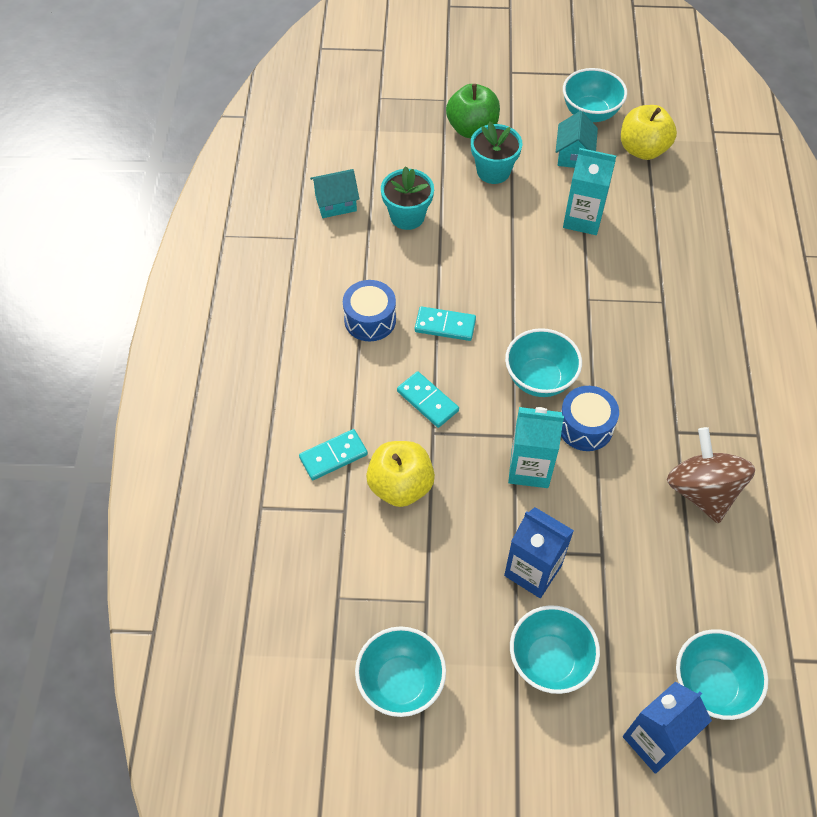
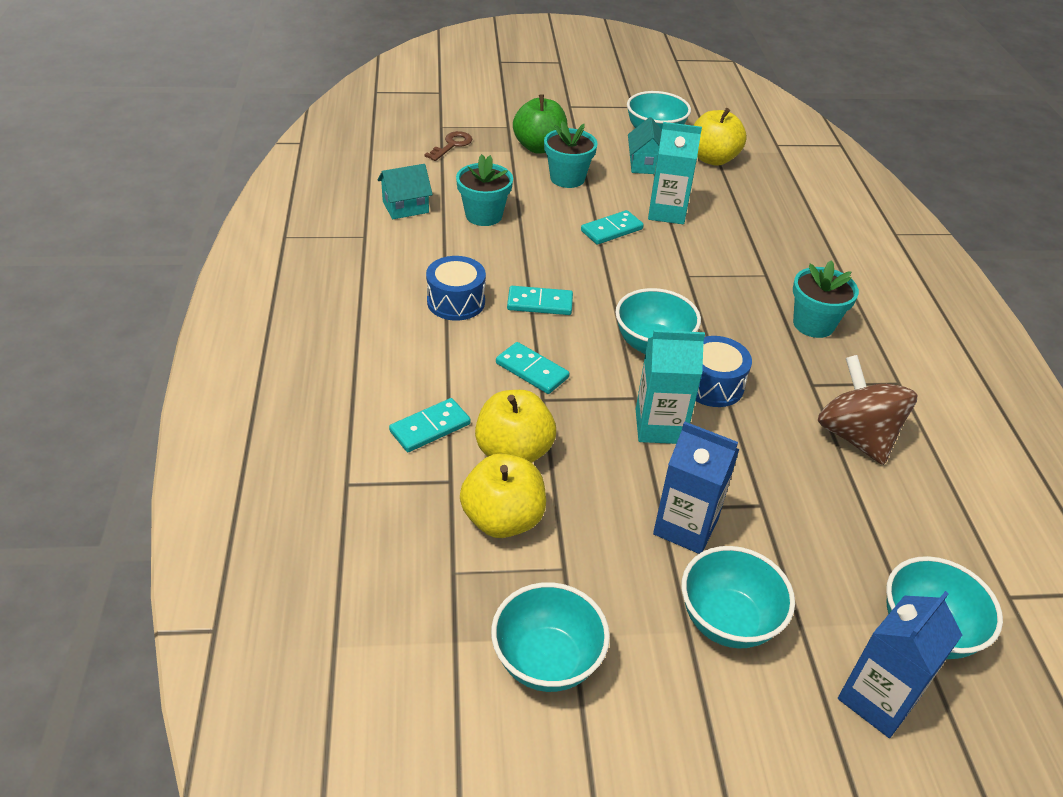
camera: 10 degrees left, 15 degrees down
(383, 551) = (503, 519): none -> yellow apple
(387, 123) = (452, 145): none -> brown key
(525, 239) = (611, 230): none -> turquoise domino
(694, 363) = (813, 324): none -> turquoise flower pot

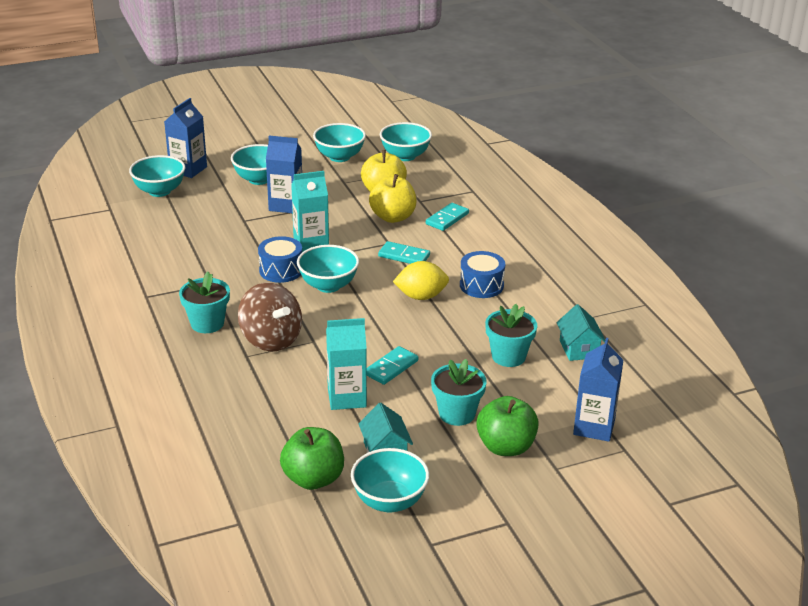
camera: 165 degrees right, 10 degrees down
(405, 207) = (579, 349): turquoise house -> turquoise house turned 60 degrees counterclockwise
(410, 627) = (405, 156): none -> turquoise bowl
(452, 145) = (594, 427): brown key -> blue carton
(540, 303) = (421, 296): turquoise domino -> yellow lemon
(713, 159) = (313, 479): yellow apple -> green apple
(855, 436) = (183, 260): brown spinning top -> brown spinning top (271, 339)

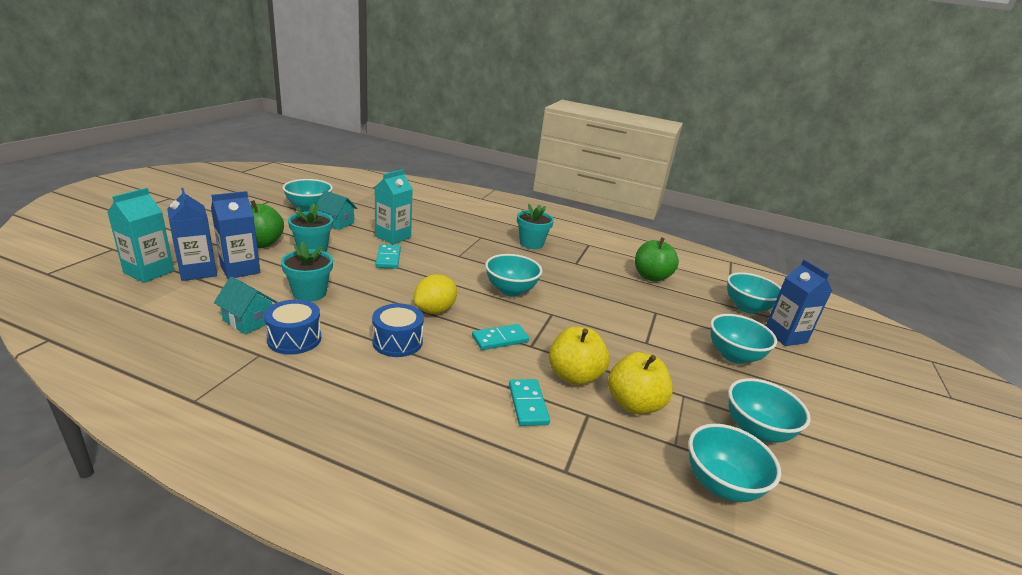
camera: 130 degrees right, 5 degrees down
(271, 339) = (483, 248): brown spinning top -> none
(281, 270) = (558, 287): blue drum -> blue drum (294, 339)
(286, 205) = (663, 340): blue carton -> blue carton (240, 269)
(311, 243) = (581, 316): turquoise carton -> turquoise carton (149, 272)
(313, 479) = (360, 205): green apple -> green apple (651, 277)

